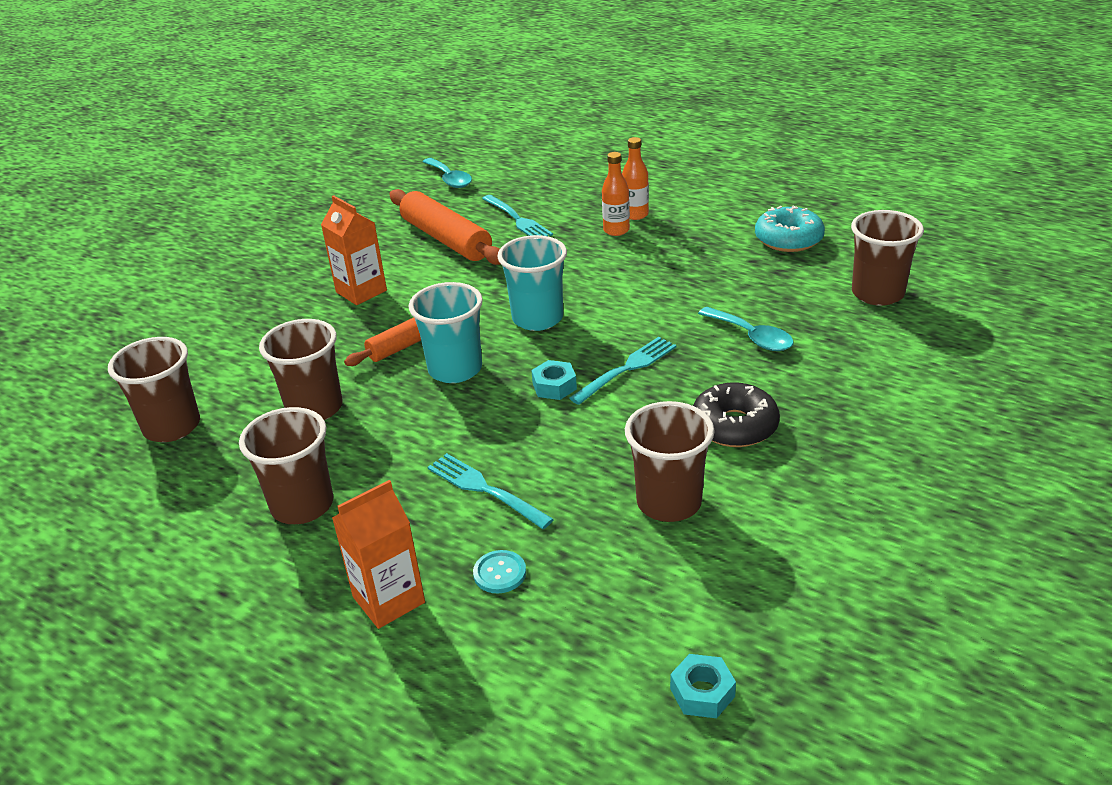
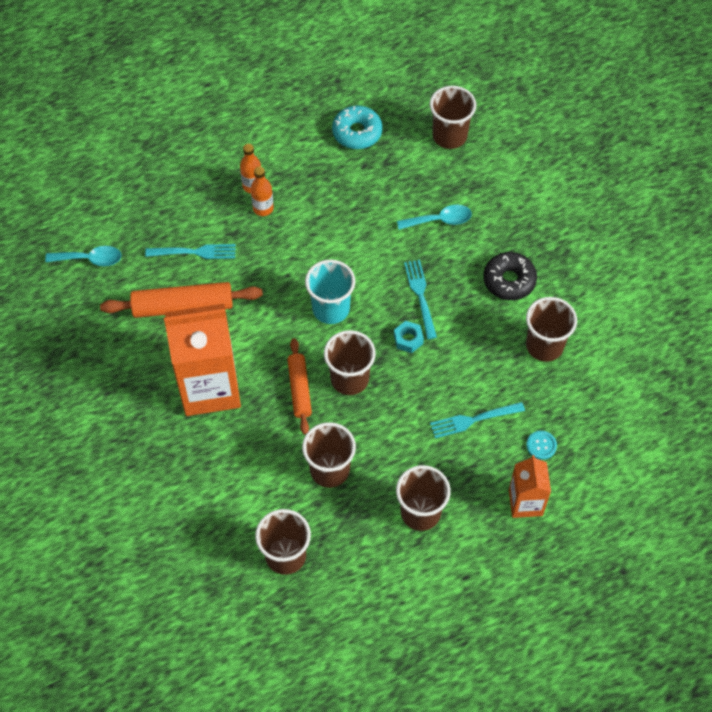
camera: 60 degrees left, 25 degrees up
(361, 291) = (209, 387): orange carton -> orange carton, size x1.86
(455, 369) = (349, 379): turquoise cup -> brown cup
(702, 693) = (667, 407): turquoise nut -> none

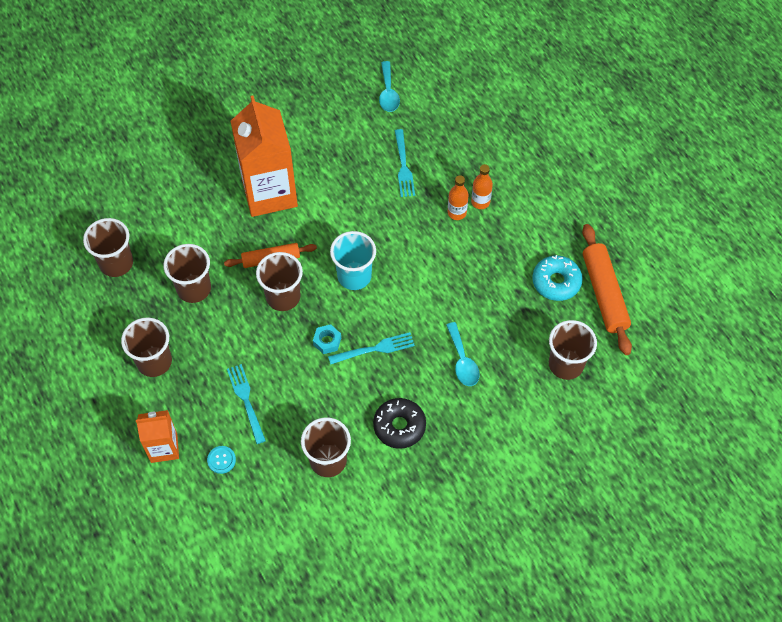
camera: 85 degrees right, 0 degrees up
(183, 306) = (347, 164): orange rolling pin -> orange rolling pin (604, 293)

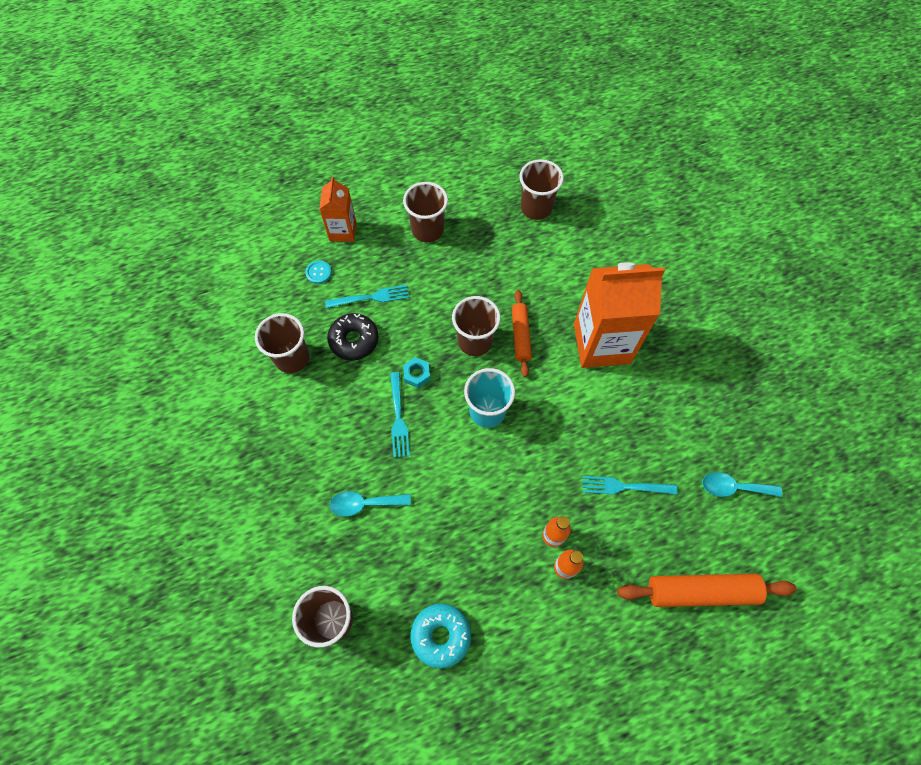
camera: 100 degrees right, 5 degrees up
(194, 289) = (498, 266): brown cup -> none
(399, 426) = (308, 427): black donut -> black donut (354, 340)
(604, 293) = (413, 694): orange rolling pin -> orange rolling pin (701, 591)

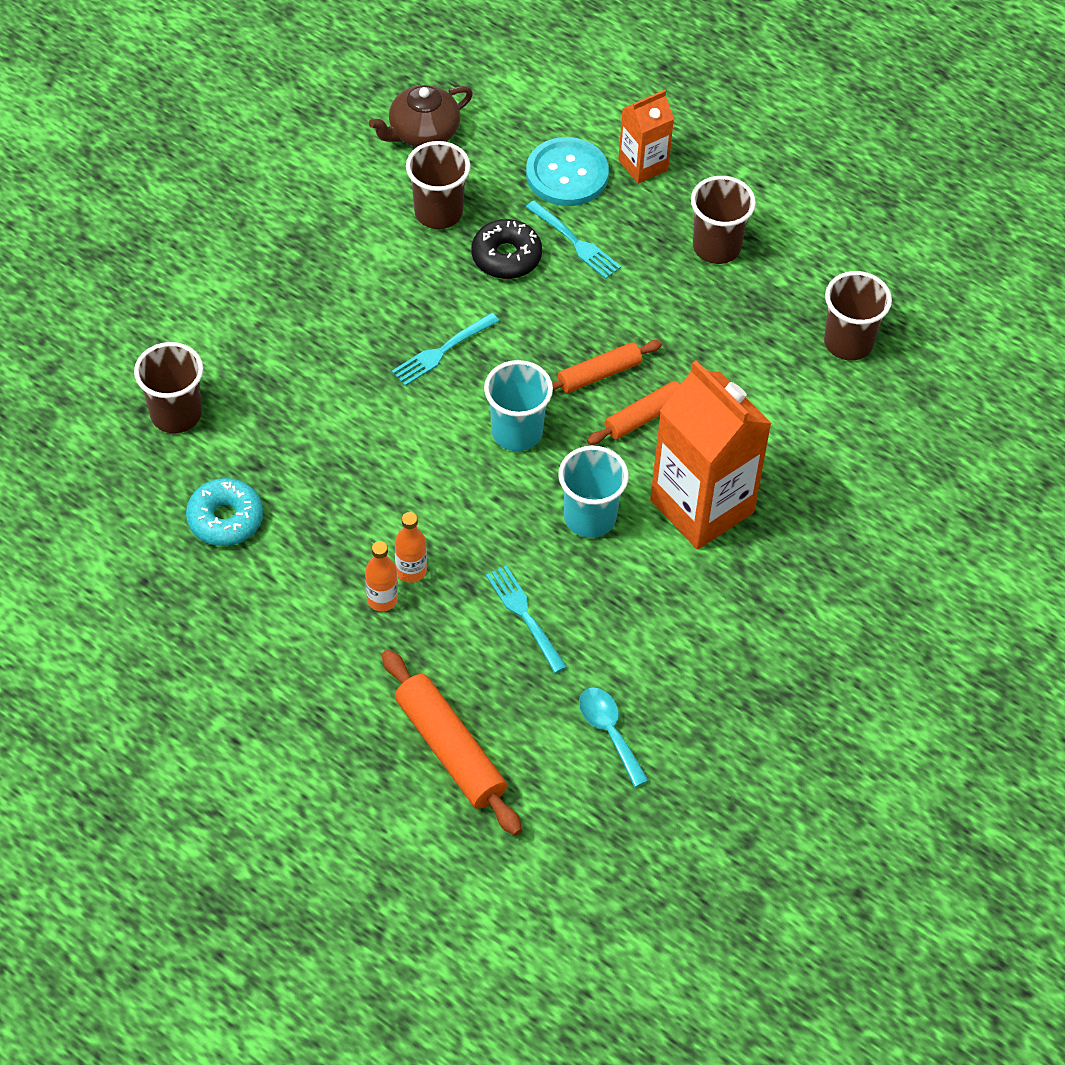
camera: 55 degrees right, 10 degrees down
(224, 330) = (422, 132): none -> brown teapot
(318, 272) = (567, 174): turquoise button -> turquoise button, size x2.25
(364, 504) = (318, 374): turquoise spoon -> none
(417, 374) = (510, 340): turquoise nut -> none
(475, 341) = (599, 374): brown cup -> orange rolling pin
(574, 407) = (590, 517): none -> turquoise cup

